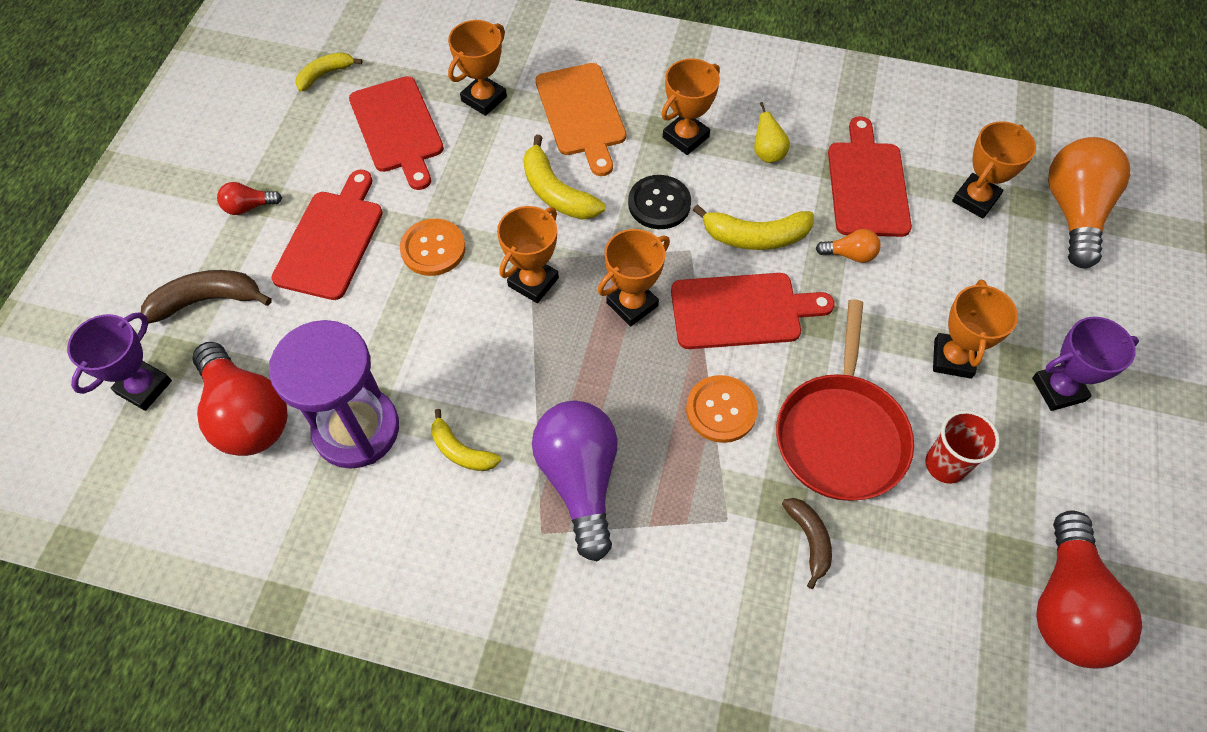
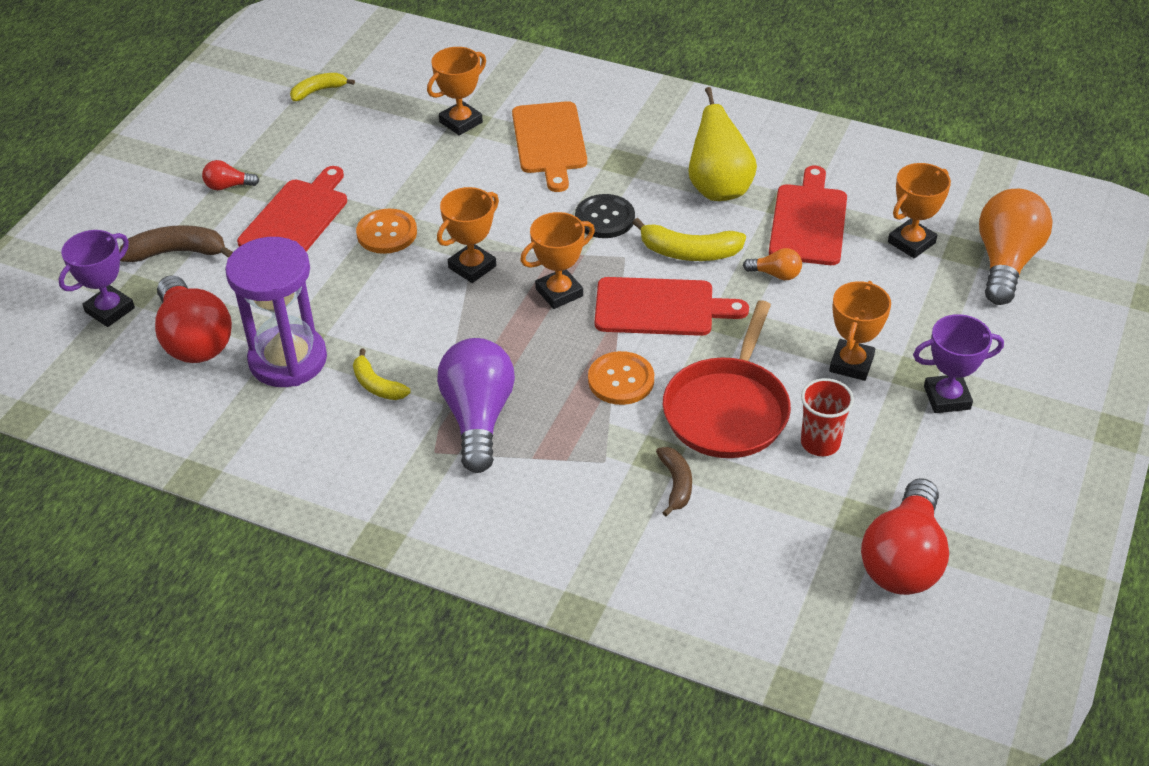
camera: 10 degrees right, 15 degrees down
(397, 128) = (376, 138): red cutting board -> none
(556, 192) = (510, 201): yellow banana -> none
(685, 137) = (643, 168): orange trophy -> none
(767, 153) = (718, 188): yellow pear -> yellow pear, size x1.99

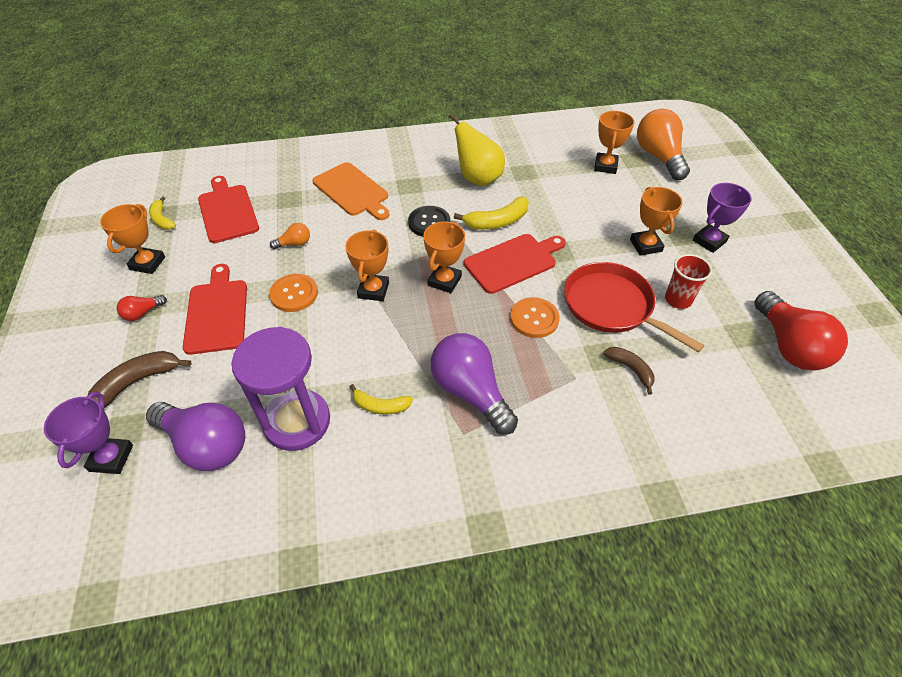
camera: 35 degrees left, 5 degrees up
(194, 339) = (206, 444): red light bulb -> purple light bulb
(318, 91) = (162, 219): yellow banana -> yellow banana turned 60 degrees counterclockwise
(461, 122) = (283, 201): orange trophy -> orange trophy (147, 263)
(727, 410) = (611, 306): red pan -> red pan turned 150 degrees clockwise
(776, 274) = (556, 213): orange light bulb -> orange light bulb (294, 244)
(808, 221) = (543, 176): red cutting board -> red cutting board (227, 211)

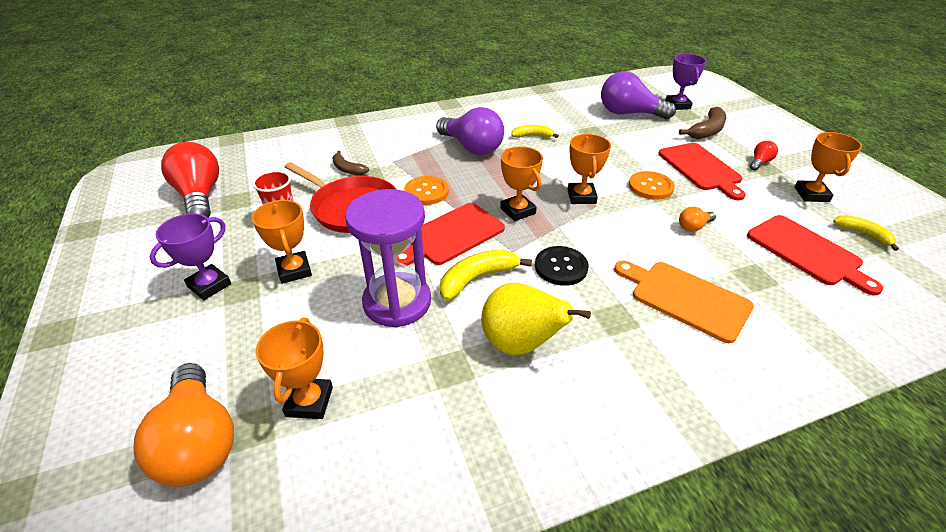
camera: 170 degrees right, 10 degrees down
(297, 422) = (582, 125): purple hourglass -> purple hourglass (397, 302)
(444, 281) = (518, 211): orange trophy -> orange trophy turned 45 degrees counterclockwise

